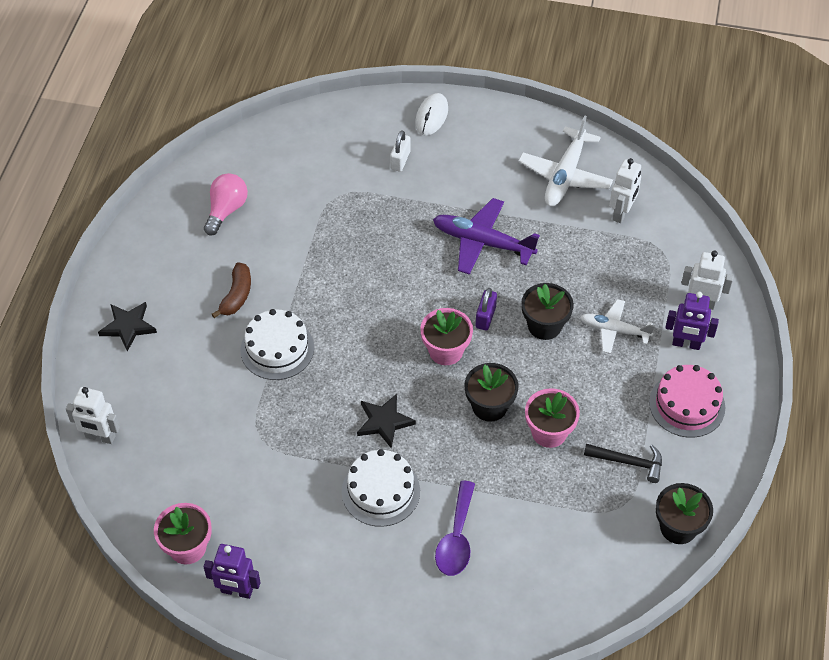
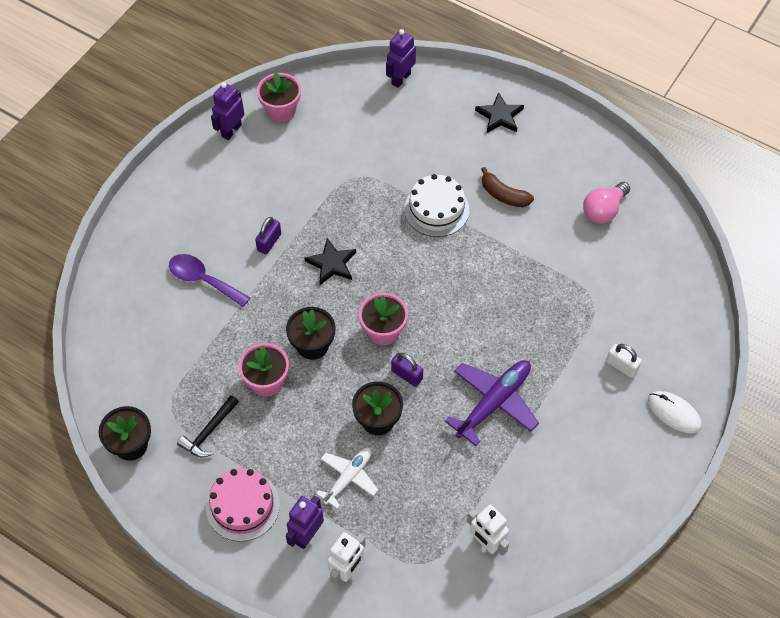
camera: 110 degrees right, 5 degrees up
(100, 437) = (400, 79): white robot -> purple robot
(226, 210) = (603, 210): pink light bulb -> pink light bulb turned 90 degrees clockwise
(381, 491) = (269, 242): white cake -> purple padlock
(565, 175) = (554, 510): white plane -> none

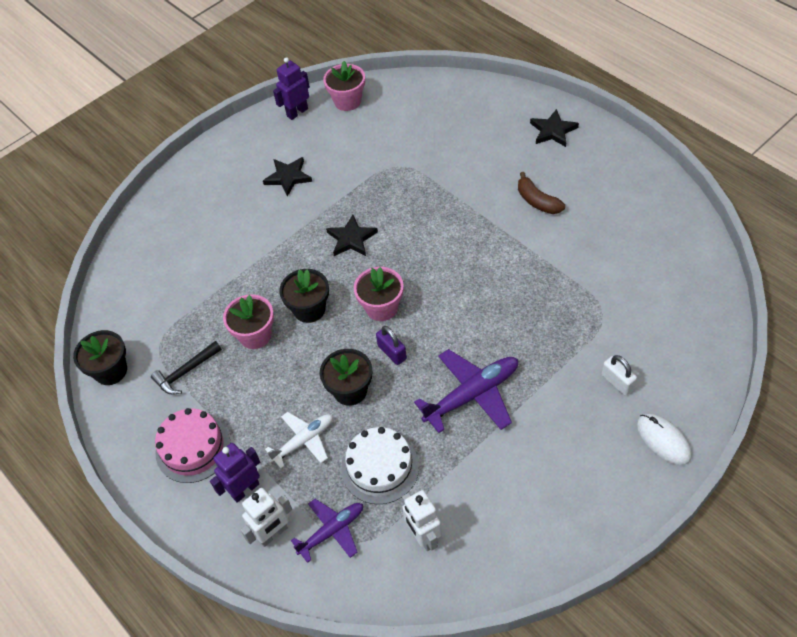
camera: 20 degrees right, 5 degrees down
(203, 280) = (228, 235): purple spoon -> none
(245, 206) = (288, 177): none -> black star
(269, 242) = (299, 211): purple padlock -> none
(400, 79) = (466, 88): purple robot -> none
(401, 557) = (331, 531): none -> purple plane
(436, 209) = (467, 205): white cake -> white cake (380, 468)
(603, 210) = (636, 229): pink light bulb -> none

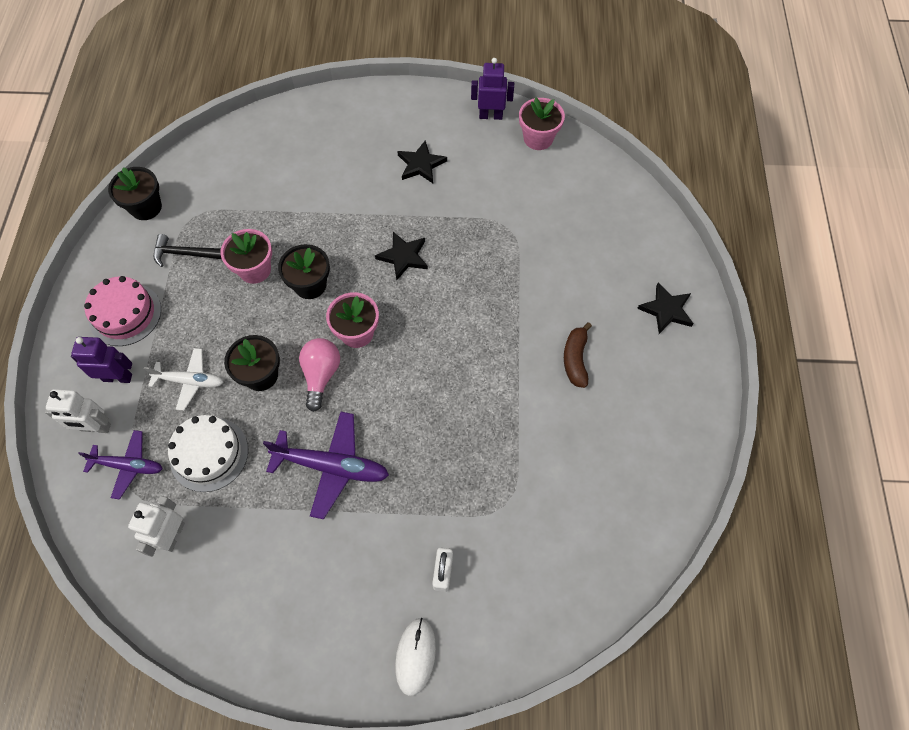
camera: 40 degrees right, 10 degrees up
(392, 352) = (321, 375): purple padlock -> pink light bulb

